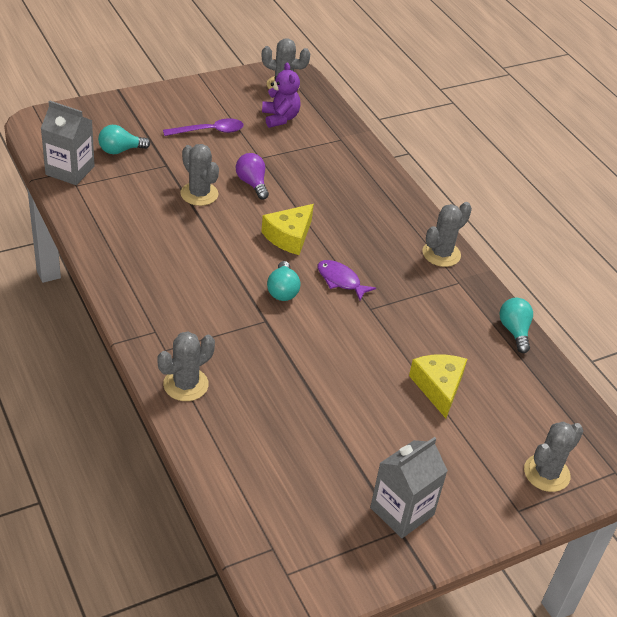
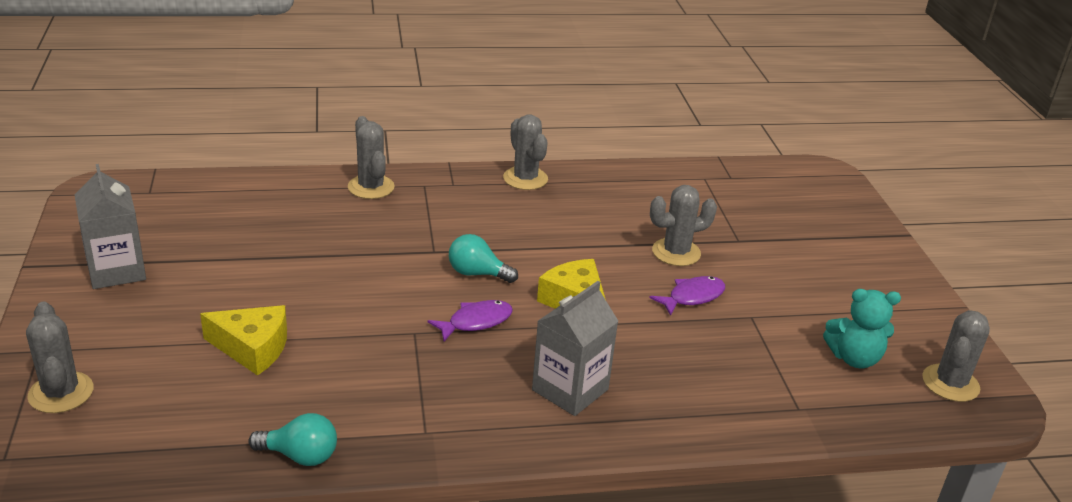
camera: 110 degrees right, 10 degrees down
(70, 170) = (732, 178): grey carton -> grey carton (570, 390)
(120, 150) = (770, 214): turquoise light bulb -> none
(209, 131) = (815, 287): purple spoon -> none
(252, 183) = (692, 297): purple light bulb -> purple fish
(280, 118) = (854, 358): purple teddy bear -> turquoise teddy bear
(441, 254) = (493, 434): grey cactus -> grey cactus (525, 178)

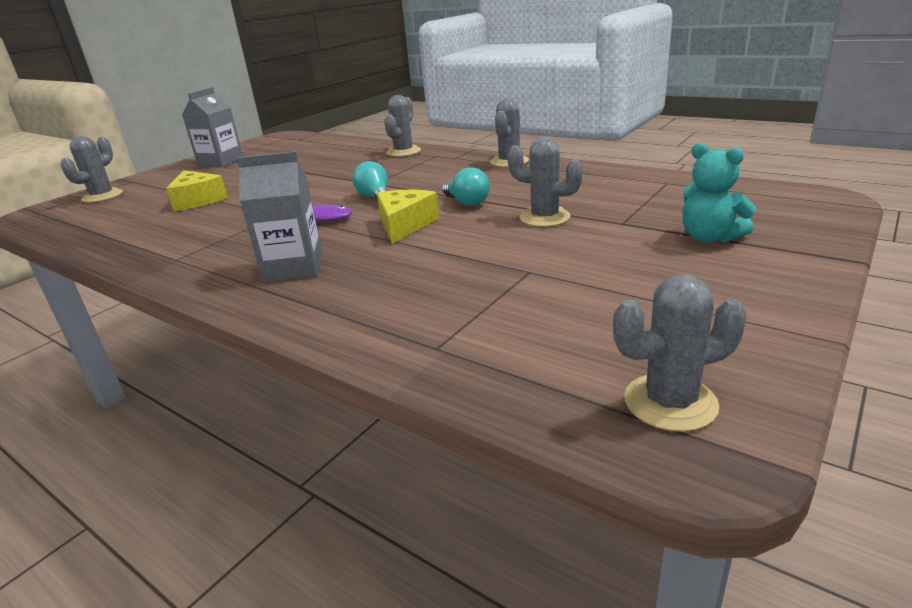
camera: 50 degrees right, 5 degrees down
(300, 456) = (107, 248): turquoise light bulb -> turquoise light bulb (467, 202)
(692, 297) = (501, 245): purple fish -> none
(854, 358) = (579, 333): turquoise teddy bear -> turquoise teddy bear (709, 238)

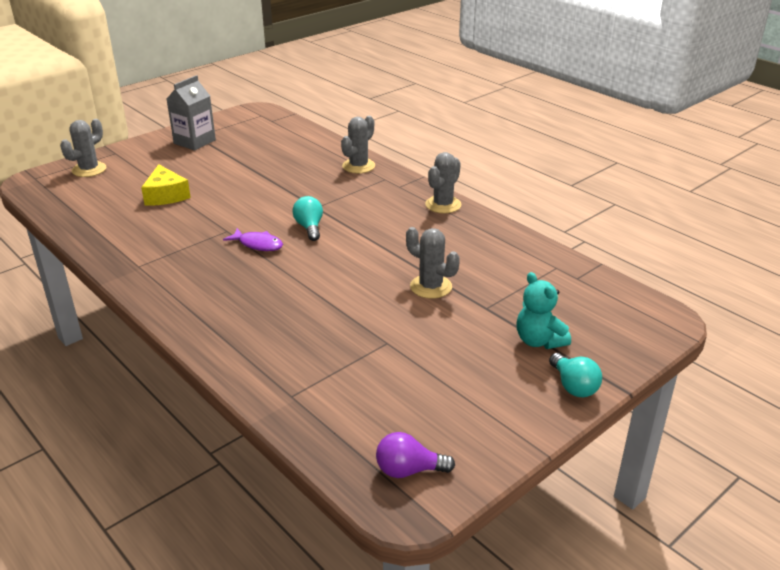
camera: 10 degrees right, 5 degrees up
(293, 268) = (221, 297): grey carton -> none
(404, 225) = (319, 268): yellow cheese -> none
(467, 202) = (380, 253): turquoise light bulb -> turquoise light bulb (573, 386)
(670, 402) = (408, 470): grey cactus -> purple light bulb

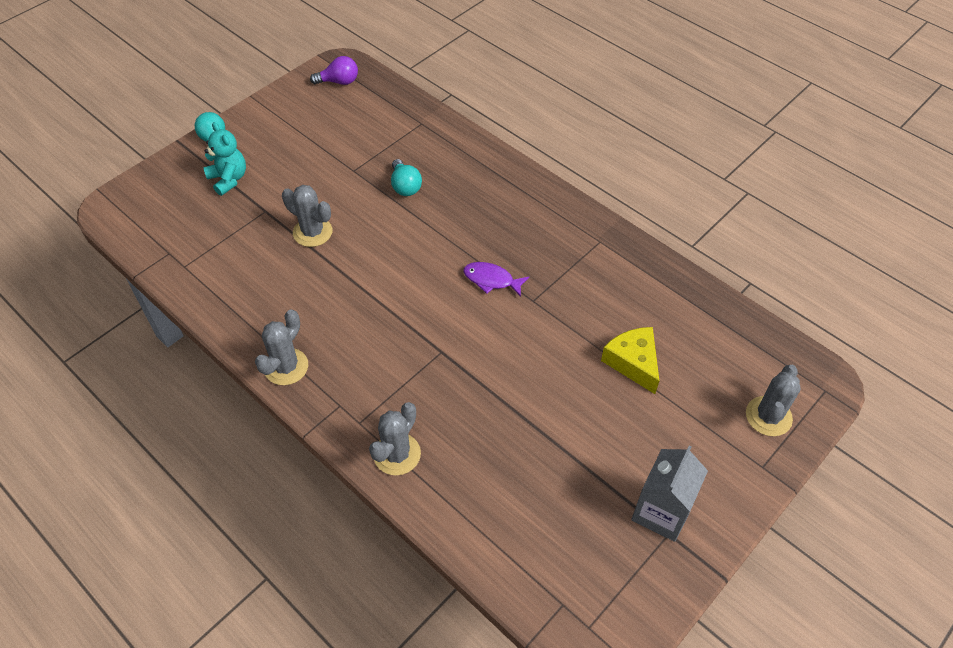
camera: 175 degrees right, 20 degrees up
(309, 227) = (442, 312): turquoise light bulb -> turquoise light bulb (405, 186)

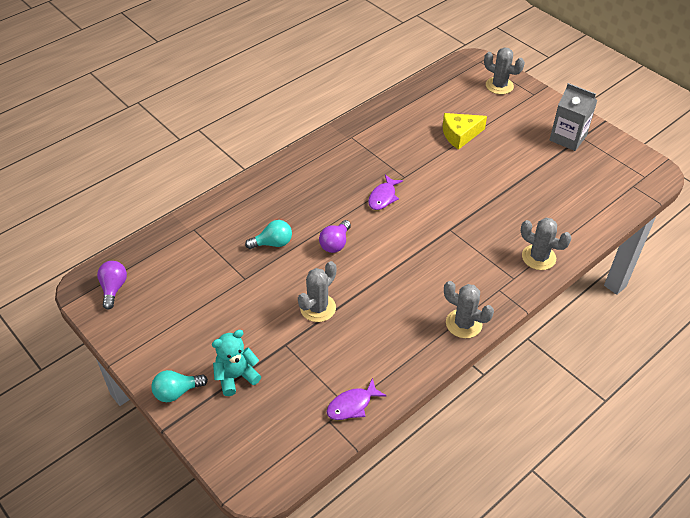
camera: 85 degrees left, 5 degrees down
(185, 270) = (352, 405): none -> purple fish
(408, 239) = (335, 244): none -> purple light bulb

